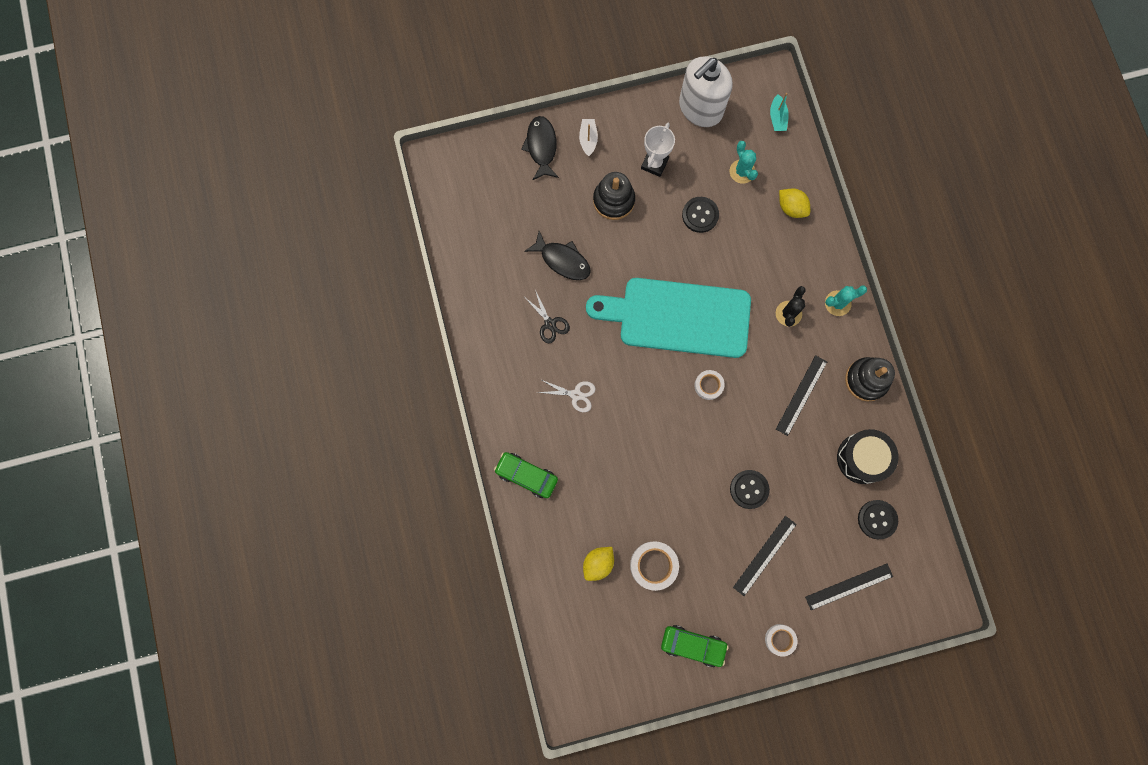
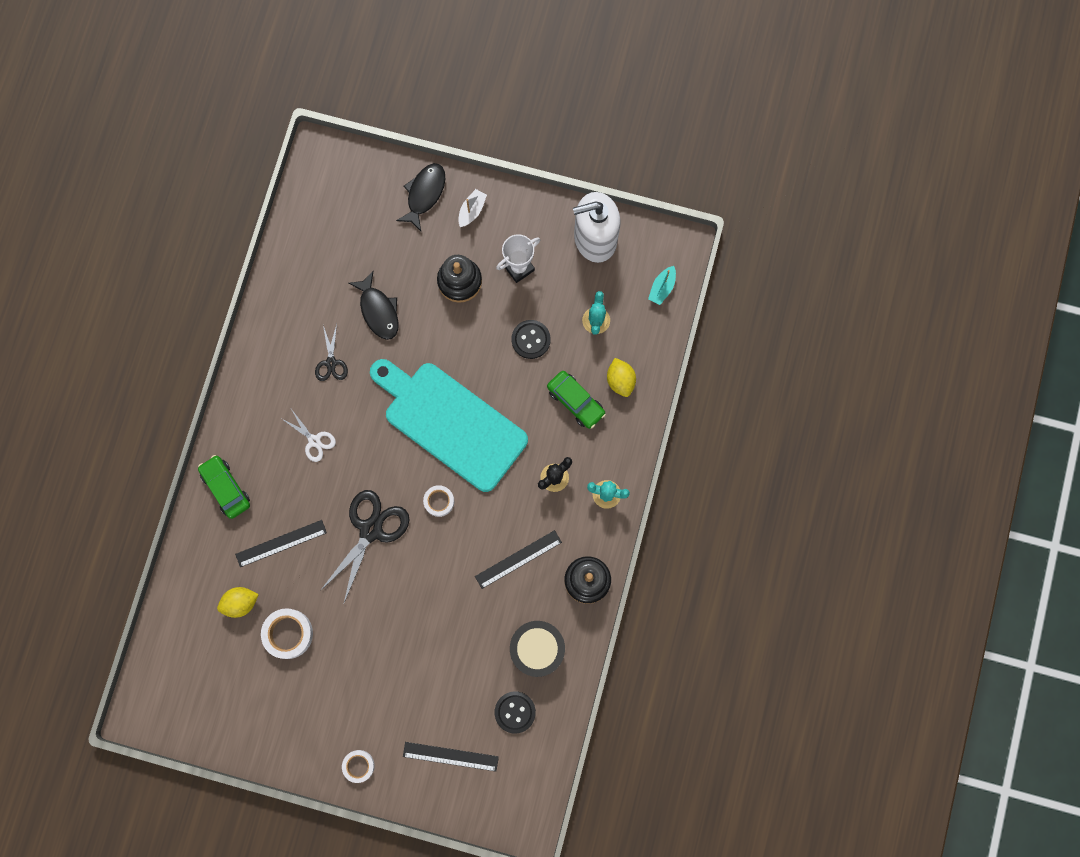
camera: 30 degrees right, 0 degrees up
(668, 440) = (371, 529): none -> black scissors
(693, 645) = (278, 724): green car -> green car (575, 401)
(749, 489) = (416, 616): black button -> none
(764, 555) = (392, 683): black ruler -> black ruler (281, 543)

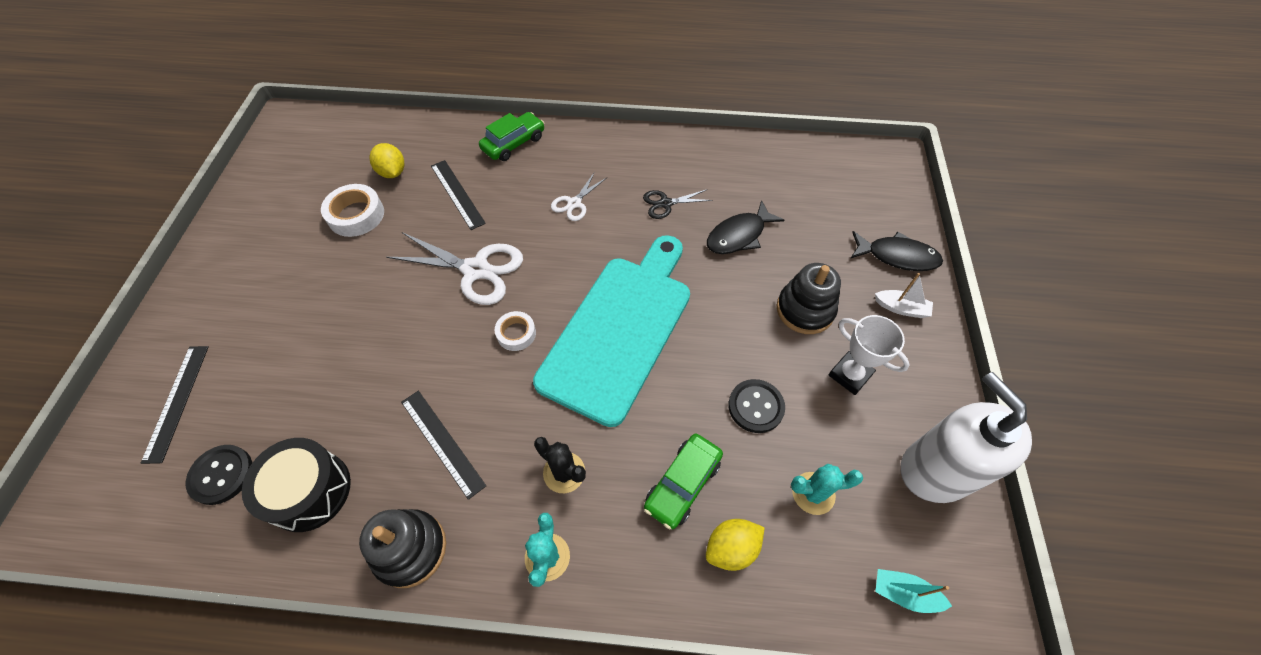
camera: 80 degrees right, 20 degrees down
(358, 766) = (189, 303): white tape -> none
(371, 529) = (476, 270): black scissors -> white scissors

